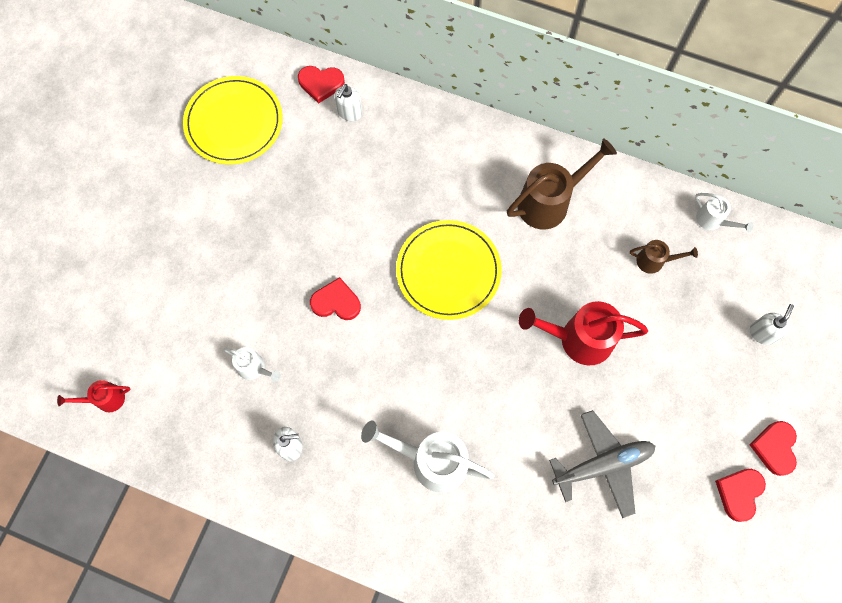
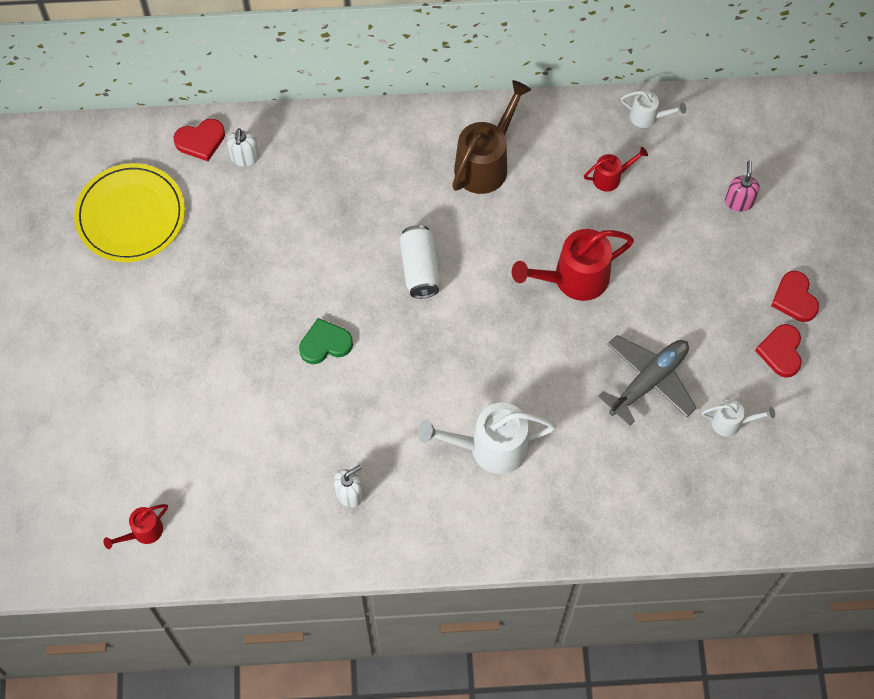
camera: 25 degrees left, 5 degrees down
(255, 368) = (277, 439): white watering can -> white watering can (731, 422)
(336, 302) = (325, 344): red heart -> green heart
(448, 271) = (420, 268): yellow plate -> white can
(654, 261) = (611, 177): brown watering can -> red watering can
(762, 333) = (739, 201): white soap dispenser -> pink soap dispenser

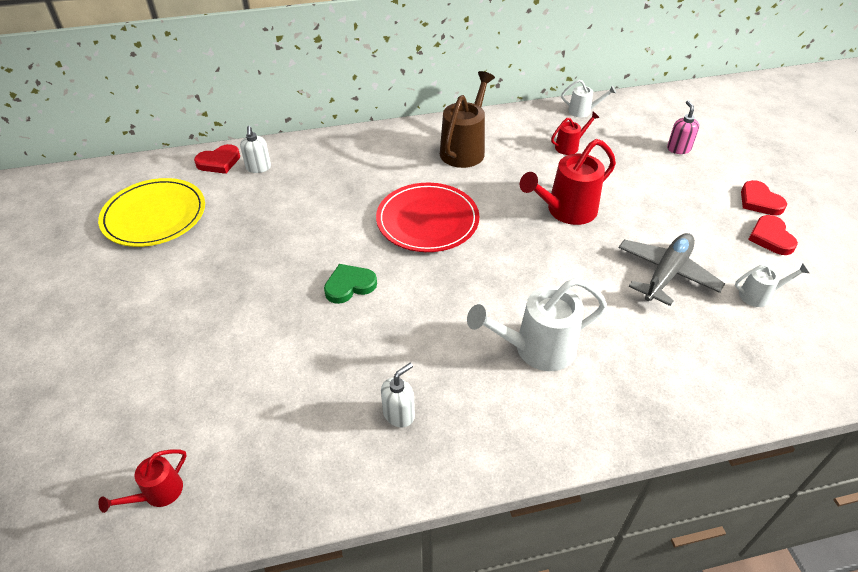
camera: 10 degrees left, 20 degrees down
(420, 268) = (427, 220): white can -> red plate

